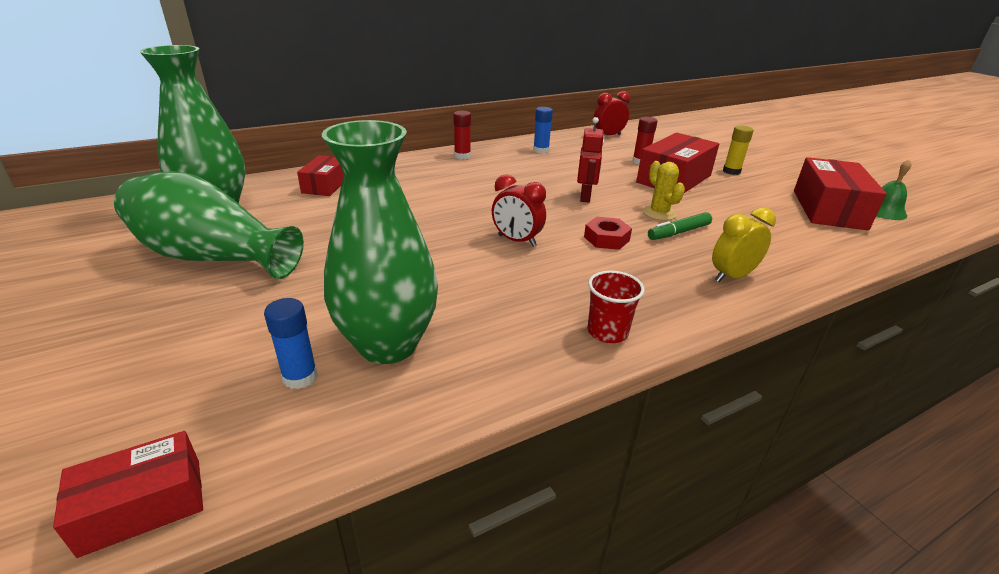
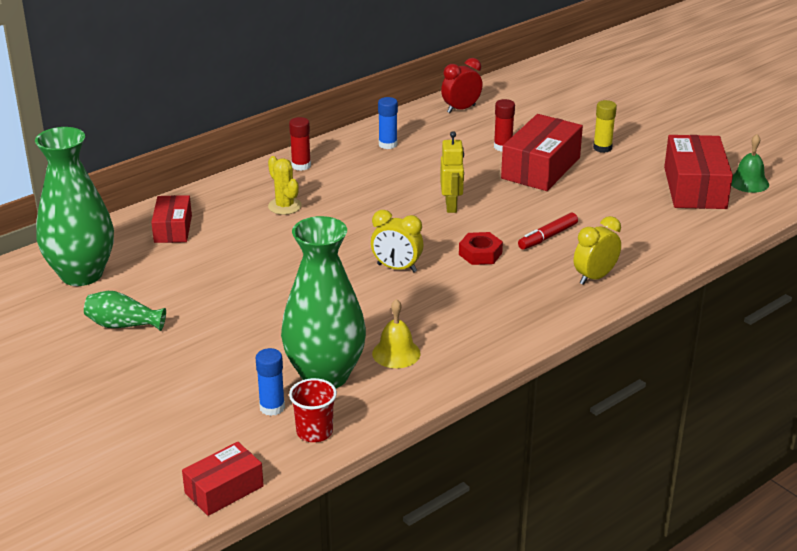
camera: 10 degrees left, 0 degrees up
(212, 257) = (123, 325): green vase -> green vase, size x0.48
(485, 329) = (396, 353): none -> yellow bell
(517, 241) = (397, 268): red clock -> yellow clock
(585, 197) = (451, 206): red robot -> yellow robot
(607, 332) = (494, 341): red cup -> red cup (314, 432)
(659, 213) = (527, 216): yellow cactus -> yellow cactus (284, 206)
(678, 232) = (547, 237): green marker -> red marker

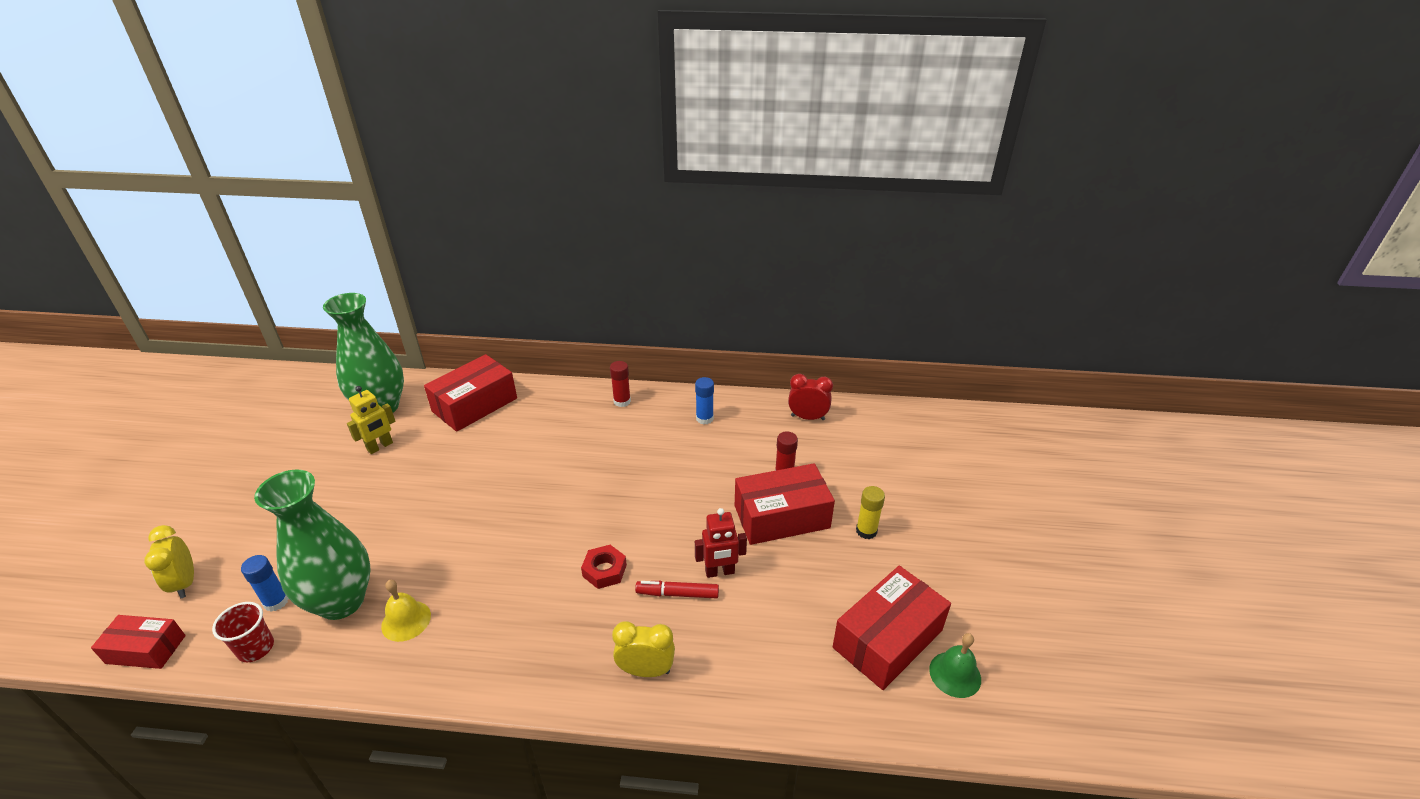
camera: 45 degrees right, 5 degrees up
(123, 325) = (333, 462): green vase -> none
(173, 229) = (475, 405): red box -> red box, size x1.67
(284, 206) = (558, 430): yellow cactus -> none
(397, 268) = (533, 538): yellow clock -> yellow clock (185, 583)
(451, 206) = (658, 507): yellow robot -> yellow robot (380, 447)
(553, 213) = (720, 572): none -> red robot

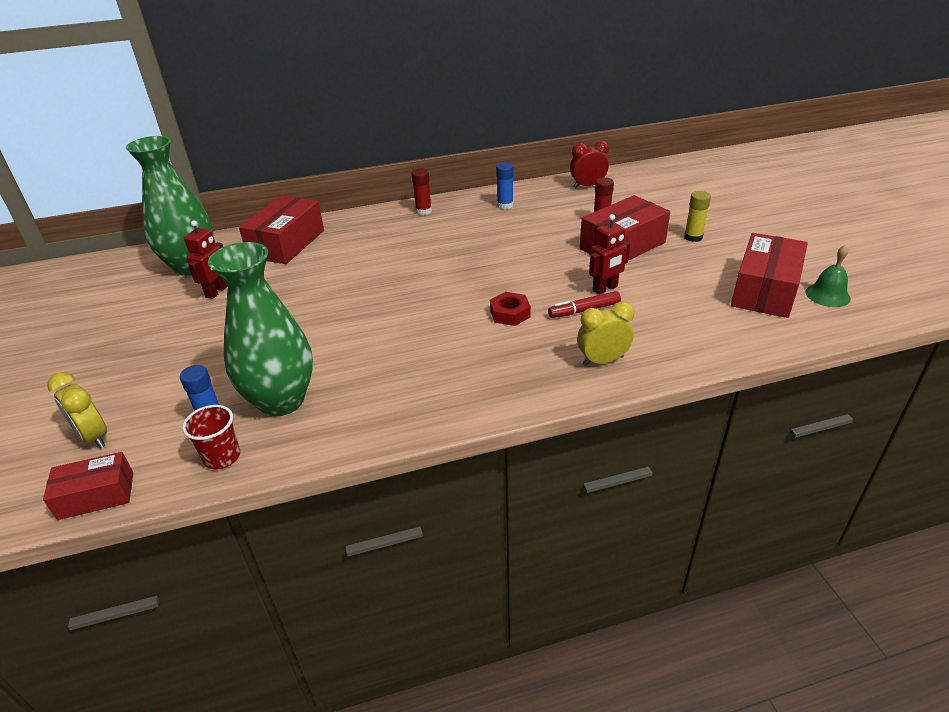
camera: 20 degrees left, 0 degrees up
(380, 447) = (217, 292): yellow robot -> red robot
(406, 620) = (359, 394): yellow bell -> none

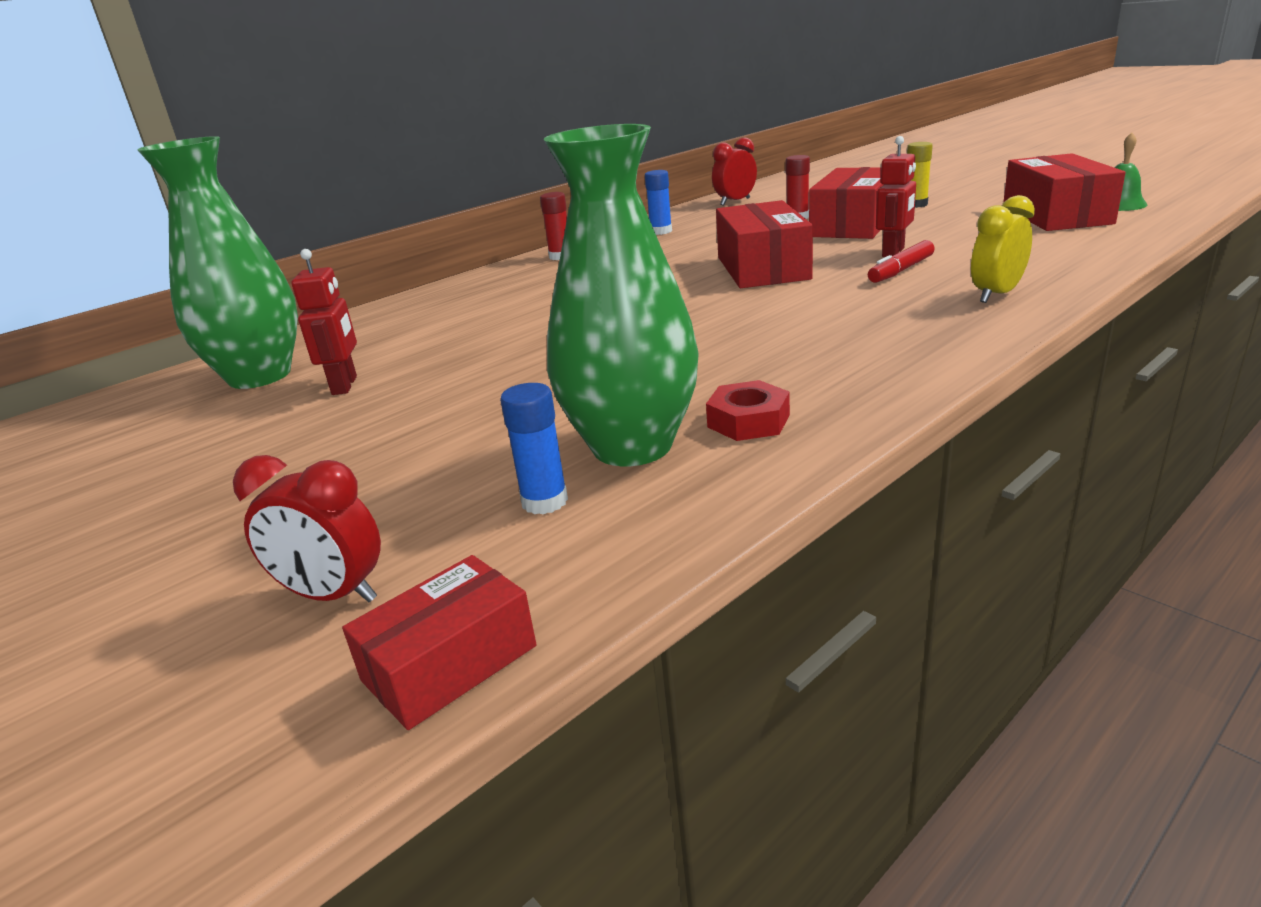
camera: 25 degrees left, 10 degrees down
(94, 437) = (333, 595): yellow clock -> red clock
(222, 457) = (629, 531): red cup -> none
(287, 243) = (397, 321): red box -> red box (763, 268)
(510, 314) = (819, 294): red nut -> red nut (748, 421)

